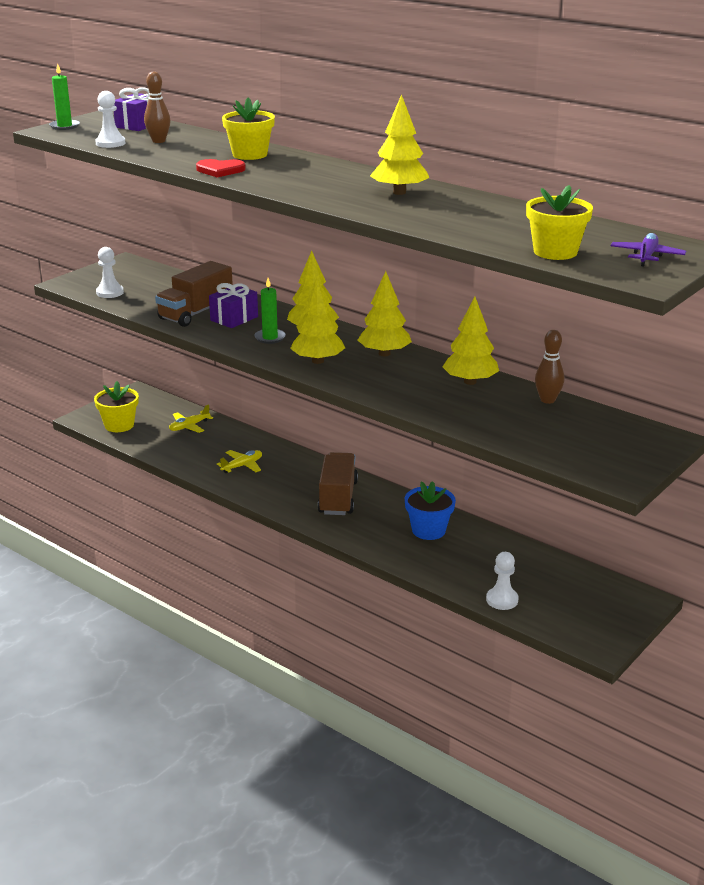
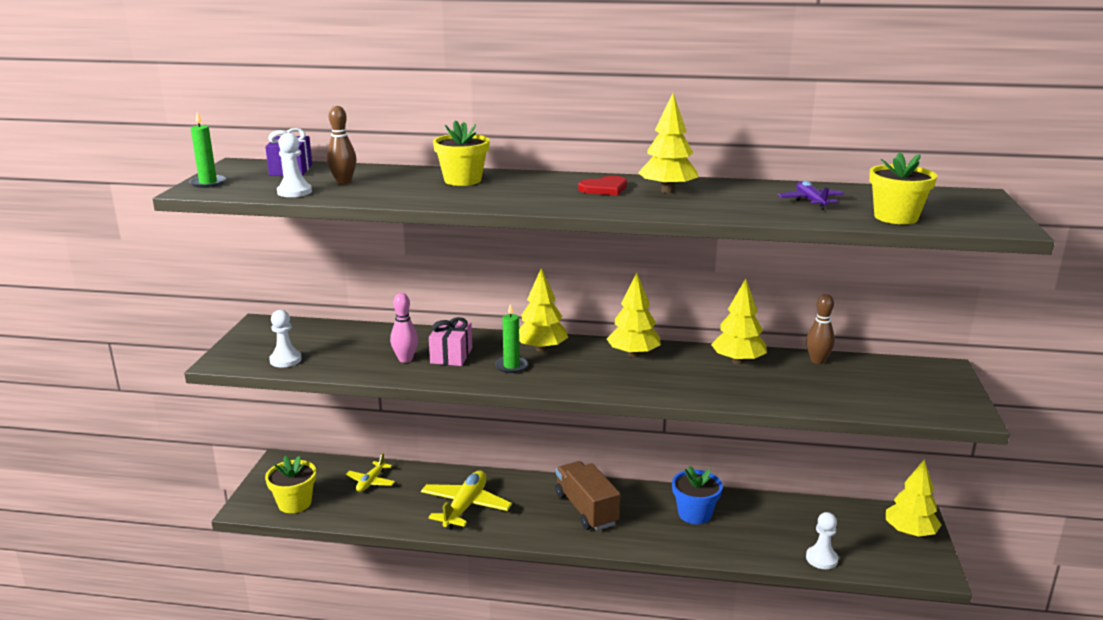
camera: 30 degrees left, 5 degrees down
(196, 313) = (405, 359): brown truck -> pink bowling pin
(220, 170) = (463, 199): red heart -> red heart (604, 188)
(234, 318) = (451, 355): purple gift -> pink gift
(242, 466) = (465, 507): yellow plane -> yellow plane, size x1.72
(317, 361) = (586, 377): yellow tree -> yellow tree (910, 532)
(647, 256) = (963, 207): purple plane -> purple plane (810, 201)

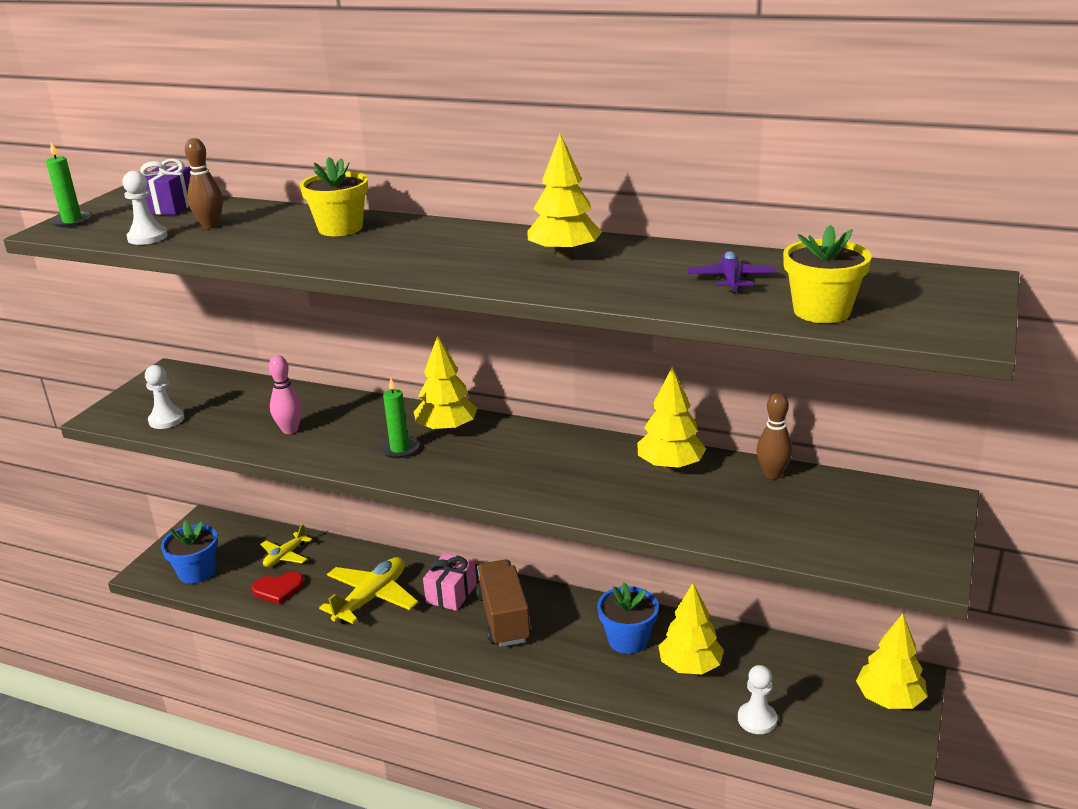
camera: 15 degrees right, 5 degrees up
(294, 503) = (197, 572): yellow flower pot -> blue flower pot
(451, 355) = (342, 429): pink gift -> pink gift (451, 594)
(604, 188) = (491, 248): red heart -> red heart (278, 589)
(633, 354) = (549, 445): yellow tree -> yellow tree (690, 666)

